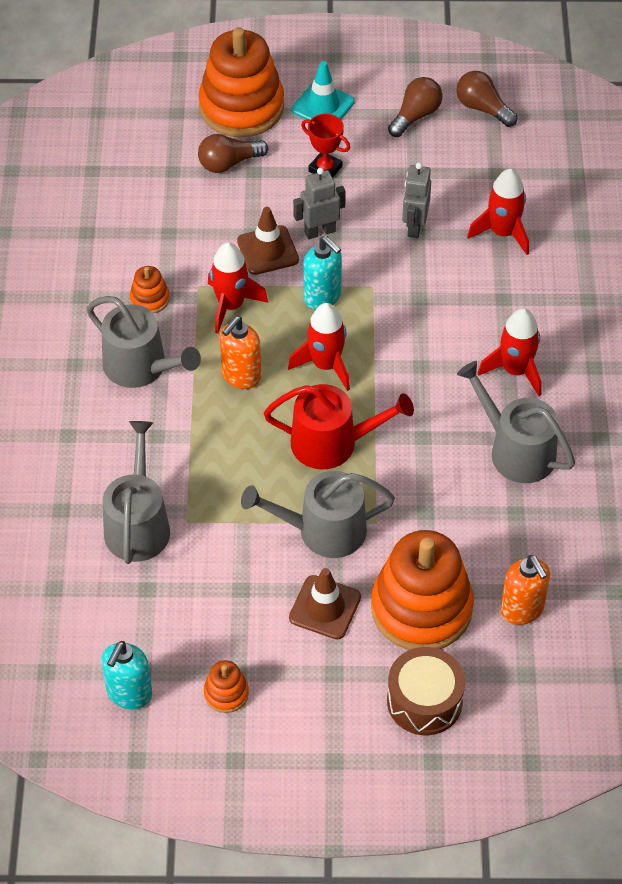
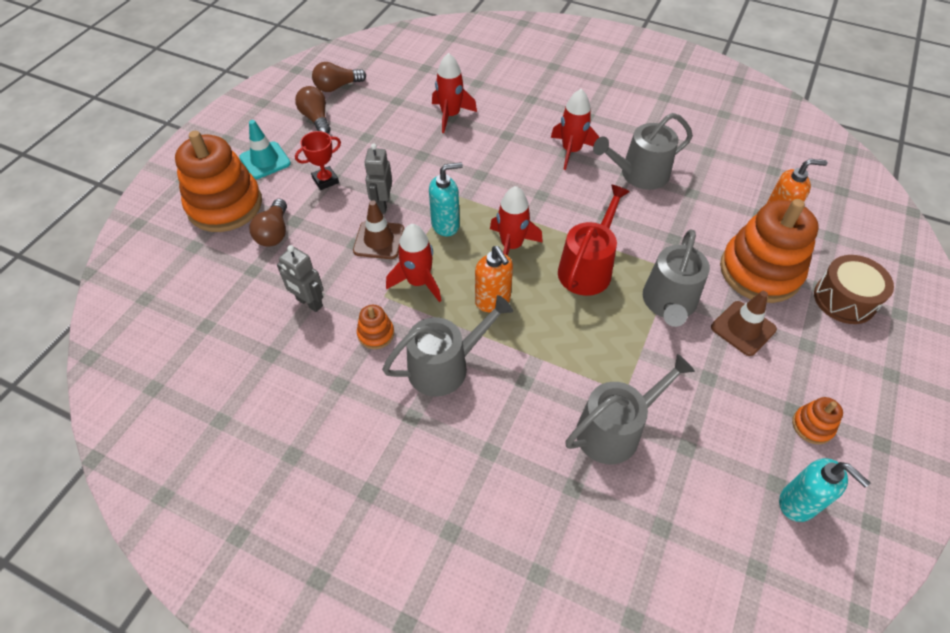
camera: 65 degrees left, 0 degrees up
(138, 524) = (614, 430): grey watering can -> grey watering can turned 120 degrees clockwise
(414, 226) = (414, 154): grey robot -> grey robot (309, 303)

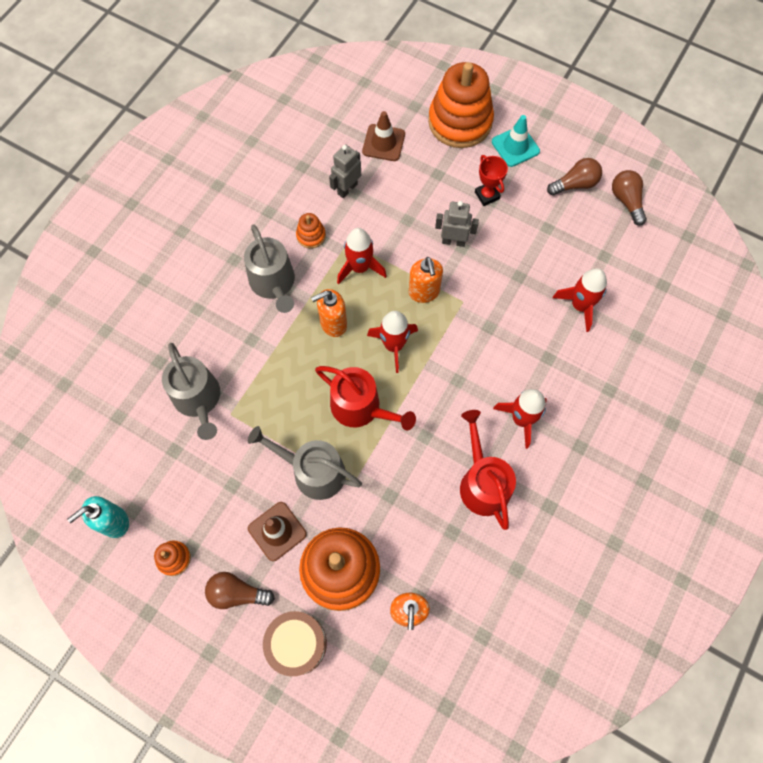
camera: 95 degrees right, 15 degrees up
(274, 232) = (425, 160): brown light bulb -> brown light bulb (237, 593)
(379, 240) = (410, 238): brown traffic cone -> brown traffic cone (383, 143)
(446, 225) = (424, 292): turquoise soap dispenser -> orange soap dispenser
(639, 174) = (482, 483): grey watering can -> red watering can

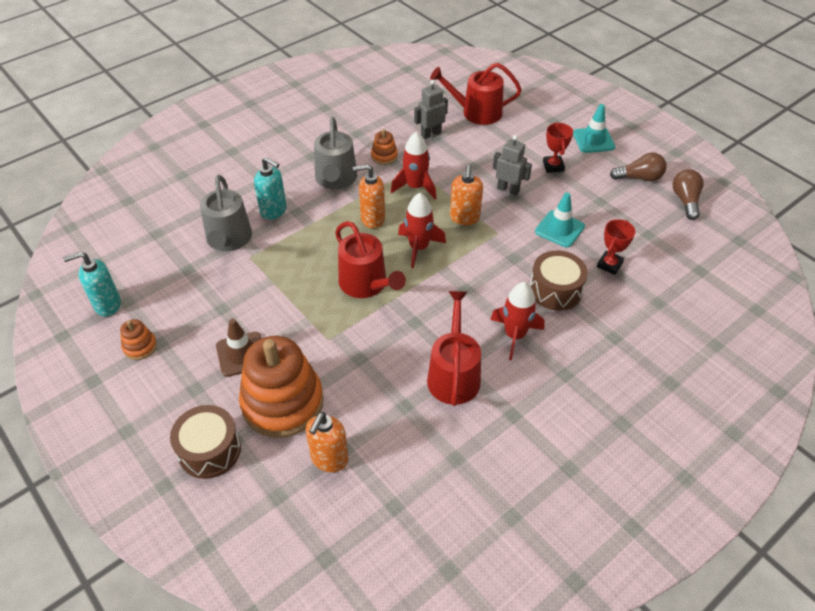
camera: 20 degrees right, 20 degrees down
(227, 347) = (274, 211): none -> turquoise soap dispenser
(237, 593) = (179, 391): brown light bulb -> none
(313, 471) = (298, 319): grey watering can -> none
(383, 143) = (477, 112): brown traffic cone -> red watering can
(460, 122) = (550, 114): orange stacking toy -> none
(520, 276) = (559, 229): none -> turquoise traffic cone
(540, 353) = (555, 290): none -> brown drum
(580, 306) = (609, 265): red rocket -> red trophy

